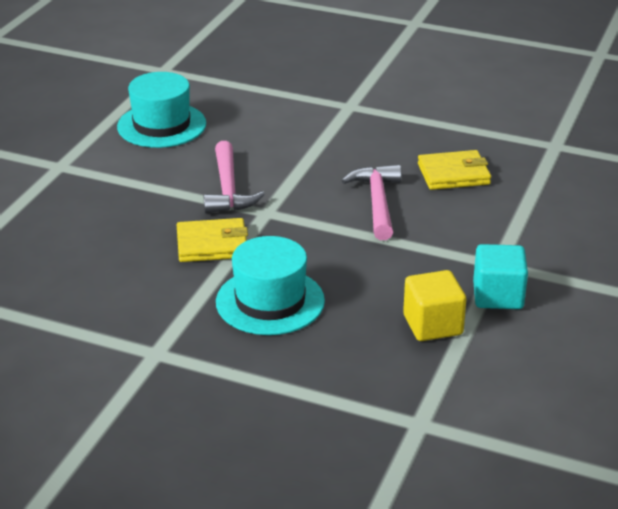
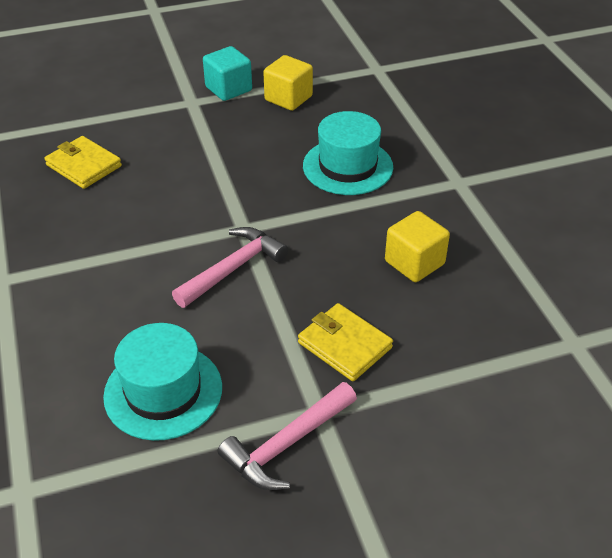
camera: 130 degrees left, 10 degrees up
(107, 268) = (414, 263): none -> yellow cube
(212, 244) = (319, 229): yellow wallet -> yellow wallet (345, 345)
(377, 202) = (167, 181): pink hammer -> pink hammer (287, 444)

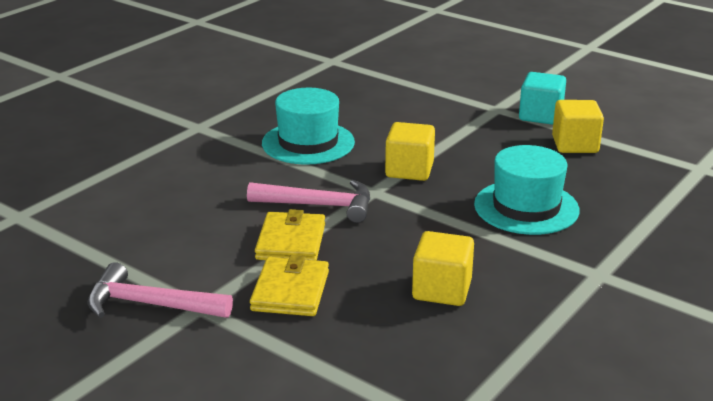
camera: 55 degrees right, 15 degrees down
(84, 165) = (353, 103): yellow wallet -> yellow wallet (291, 242)
(163, 391) = (154, 230): turquoise hat -> turquoise hat (308, 143)
(233, 193) = (409, 170): none -> yellow cube

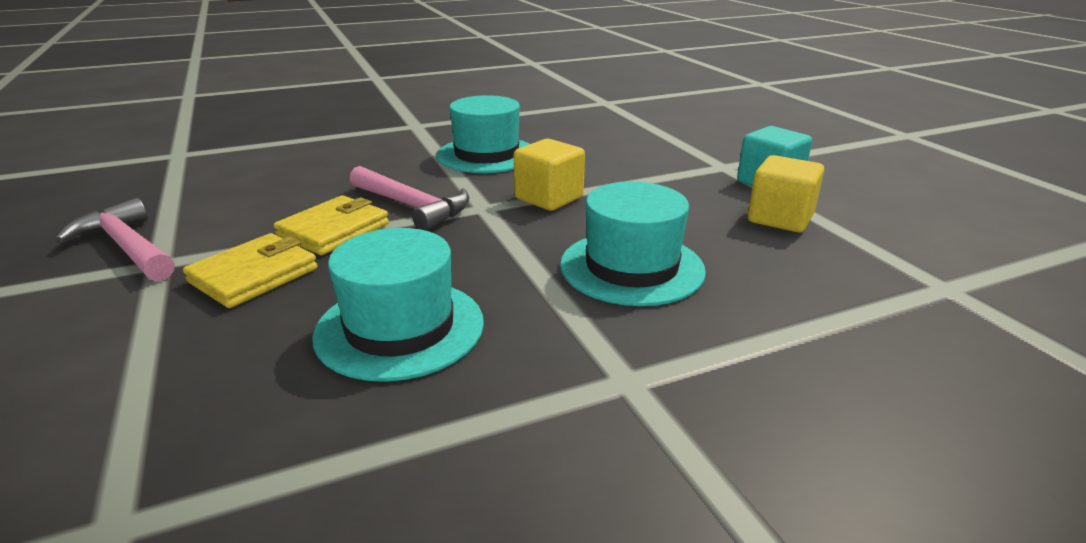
camera: 30 degrees right, 0 degrees up
(442, 290) = (400, 328): yellow cube -> turquoise hat

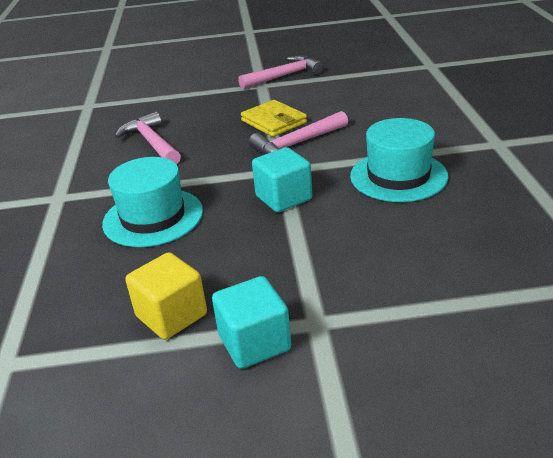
camera: 110 degrees right, 5 degrees up
(254, 275) = (231, 107): yellow wallet -> none
(400, 328) = (152, 143): turquoise hat -> pink hammer
(549, 198) = (283, 198): yellow cube -> turquoise cube

